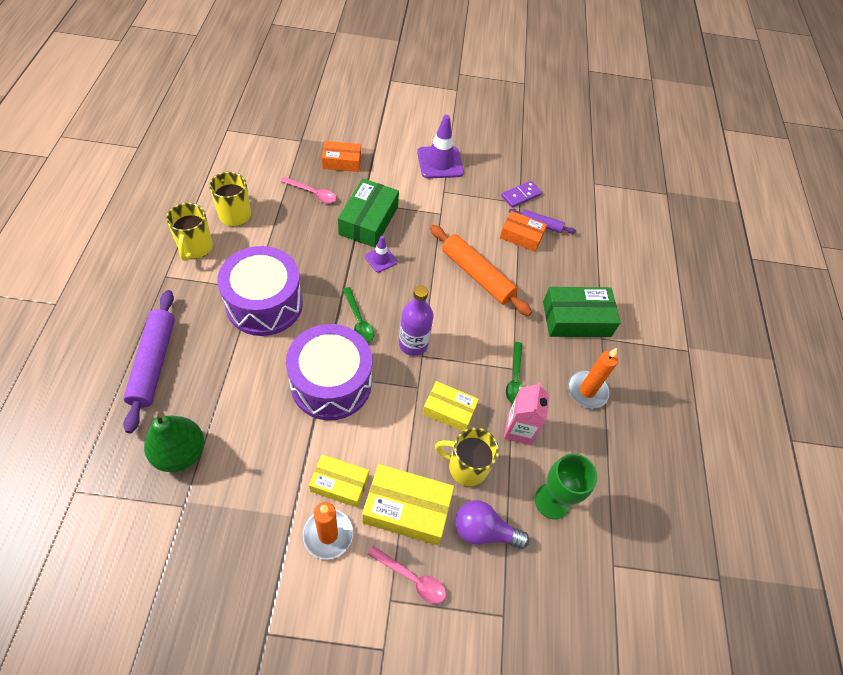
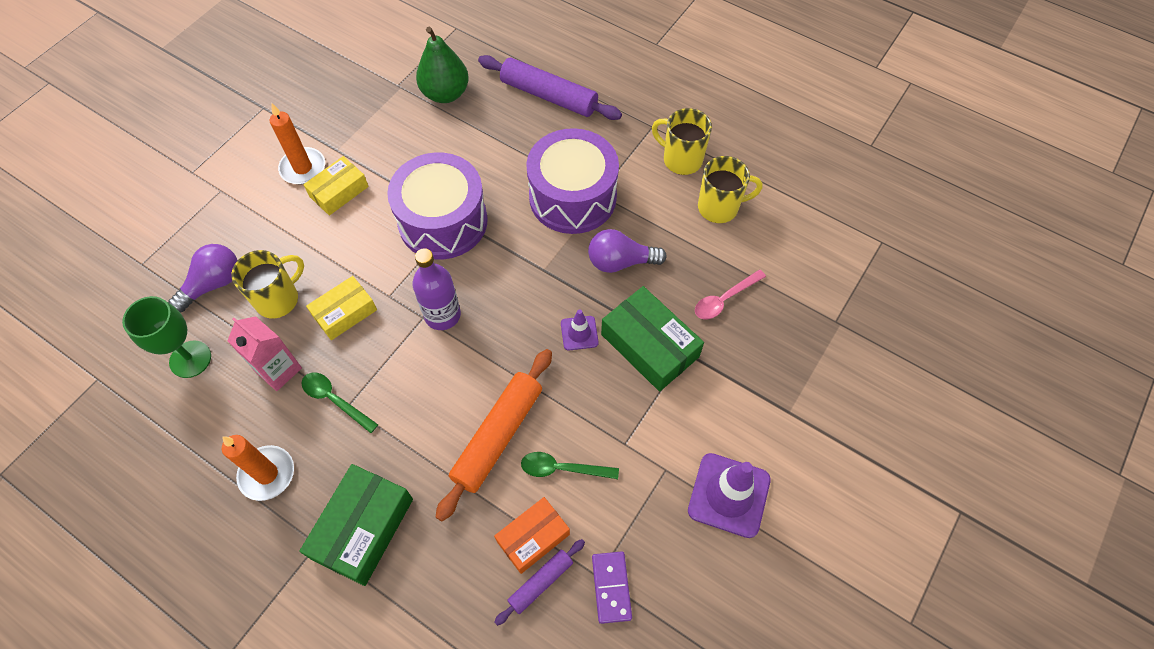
camera: 125 degrees right, 5 degrees up
(311, 255) = (620, 262): none -> purple light bulb
(341, 162) = (774, 356): orange box -> none
(358, 320) = (503, 274): green spoon -> green spoon (562, 468)
(406, 509) = (279, 232): yellow box -> none
(412, 578) = (223, 211): pink spoon -> none
(477, 275) = (497, 436): orange rolling pin -> orange rolling pin turned 45 degrees counterclockwise

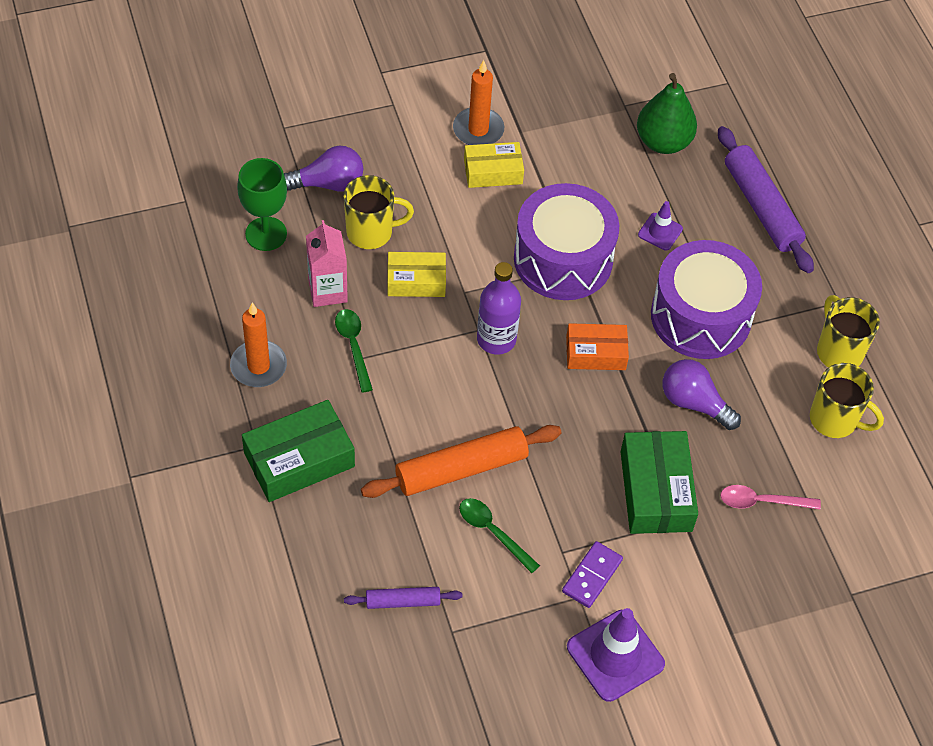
camera: 35 degrees right, 5 degrees down
(533, 537) = (424, 565): orange box -> orange box (595, 353)
(579, 333) = (602, 437): purple traffic cone -> purple traffic cone (660, 232)
(611, 587) = (455, 647): purple domino -> purple domino (592, 576)

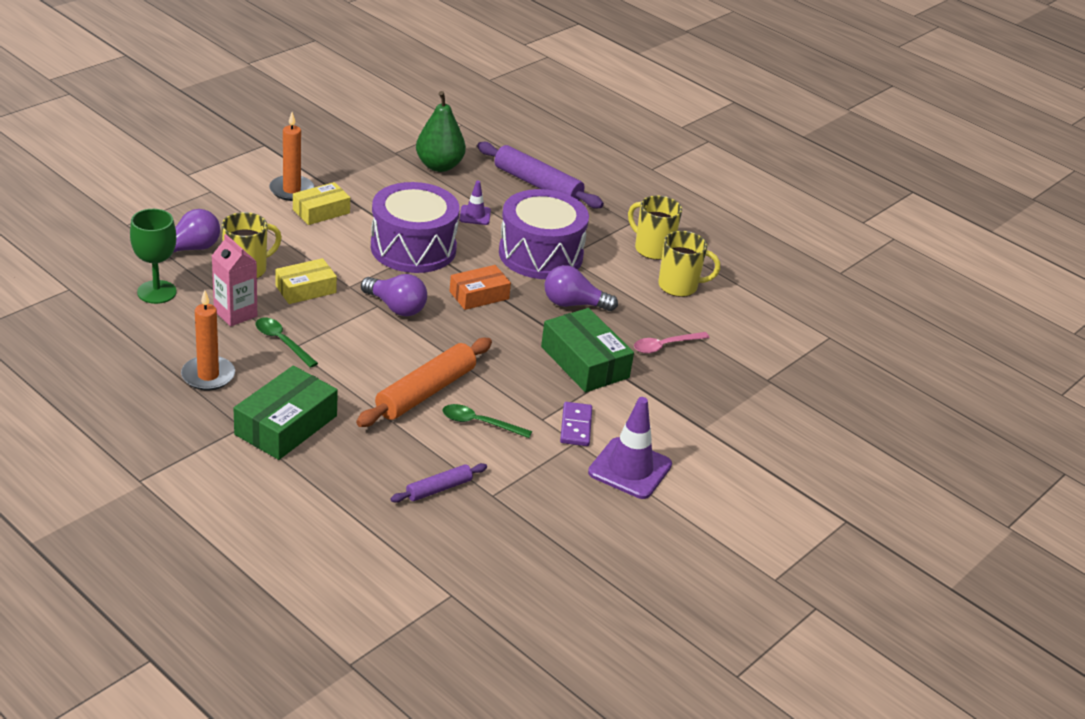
camera: 30 degrees left, 20 degrees down
(496, 339) = (396, 307): purple bottle -> purple light bulb

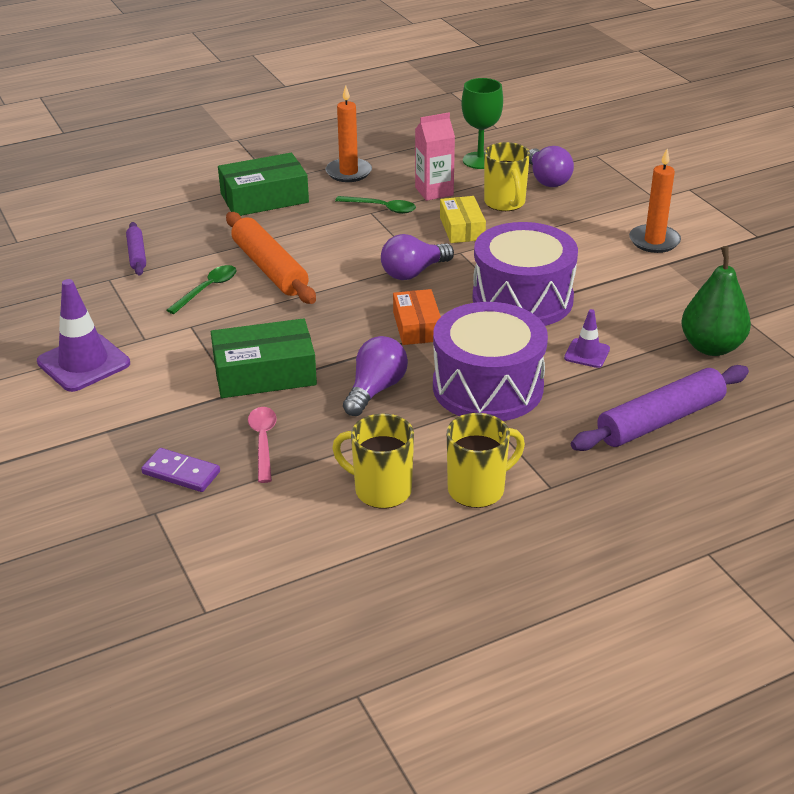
camera: 115 degrees right, 0 degrees up
(282, 342) = (381, 208): green spoon -> green spoon turned 45 degrees clockwise
(286, 425) = (264, 198): green box -> green box turned 75 degrees counterclockwise
(321, 211) = (608, 253): yellow box -> none
(576, 426) = (166, 344): purple domino -> purple domino (181, 473)
(679, 286) = (381, 490): yellow mug -> yellow mug turned 90 degrees clockwise

